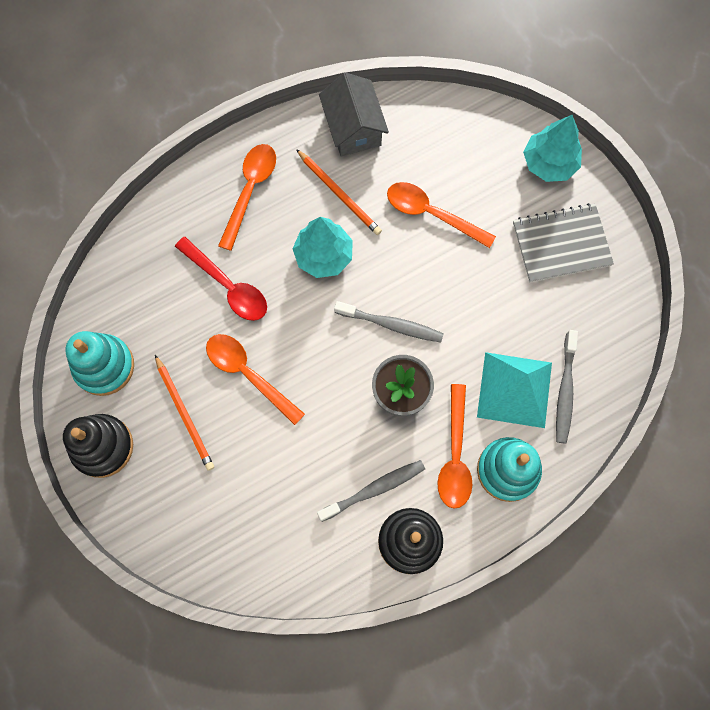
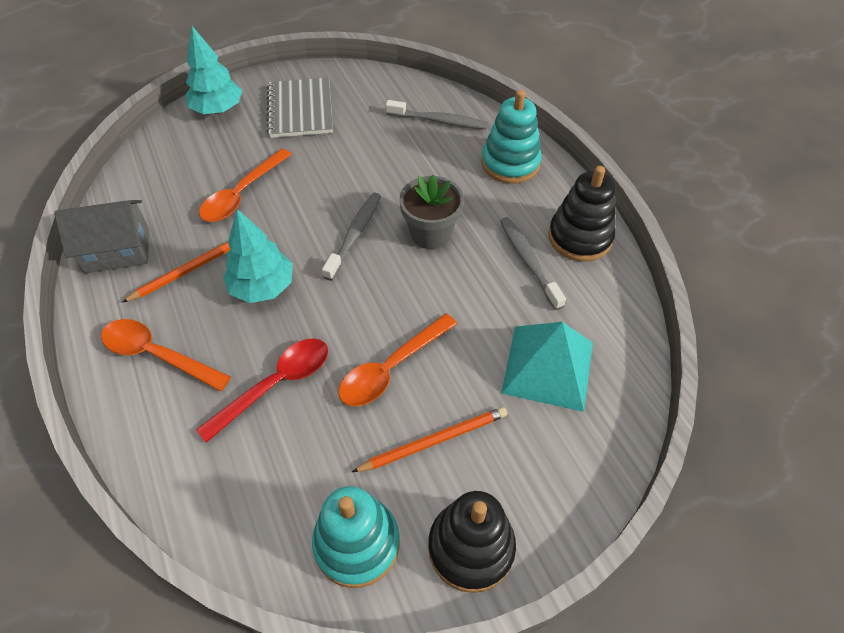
camera: 85 degrees left, 20 degrees down
(455, 456) = (495, 198): orange spoon -> none
(514, 389) = (434, 152): turquoise pyramid -> turquoise pyramid (548, 367)

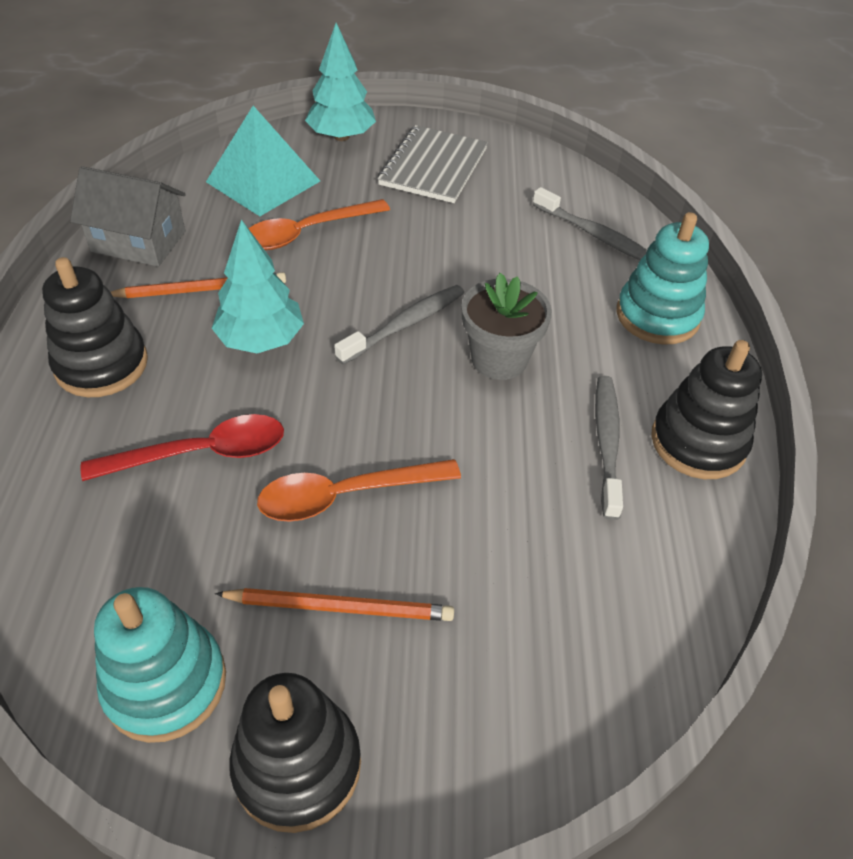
camera: 25 degrees right, 5 degrees down
(157, 354) = (101, 364): orange spoon -> black stacking toy
(548, 367) = (548, 586): turquoise pyramid -> turquoise pyramid (263, 181)

